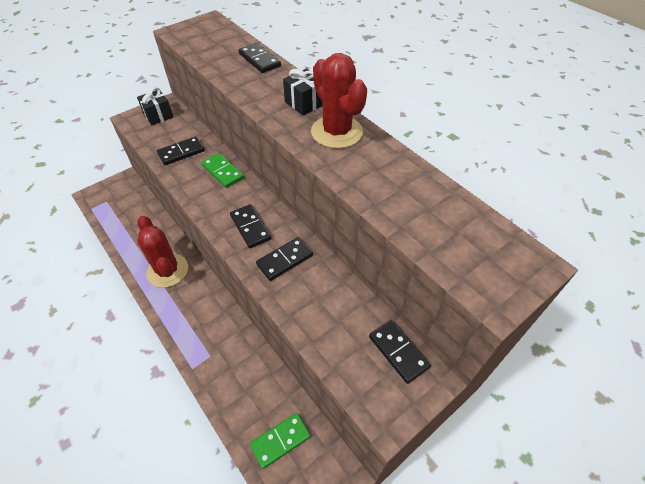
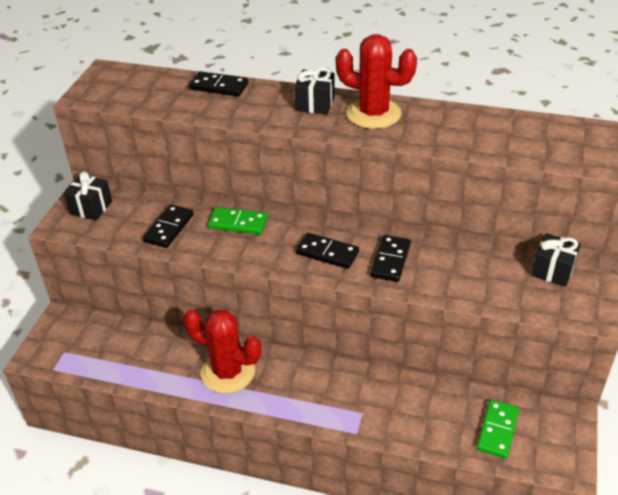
camera: 35 degrees left, 10 degrees down
(398, 352) = (552, 270): black domino -> black gift

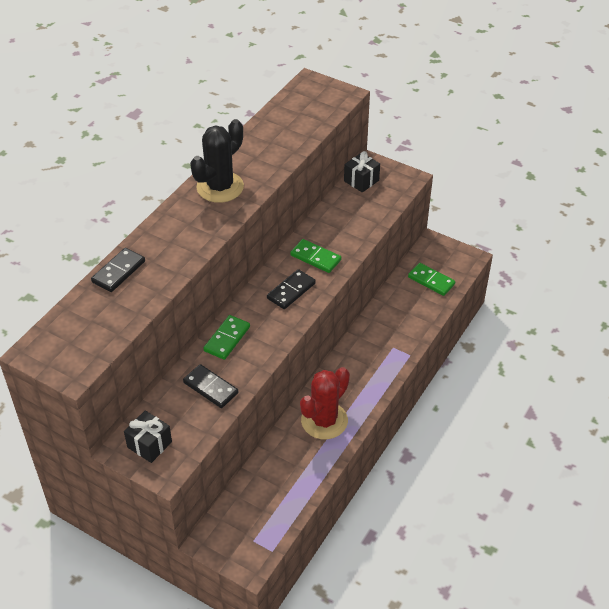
camera: 75 degrees left, 5 degrees up
(315, 104) = (185, 217): black gift -> none
(373, 114) = (220, 187): red cactus -> black cactus
(390, 260) = (315, 257): black domino -> green domino

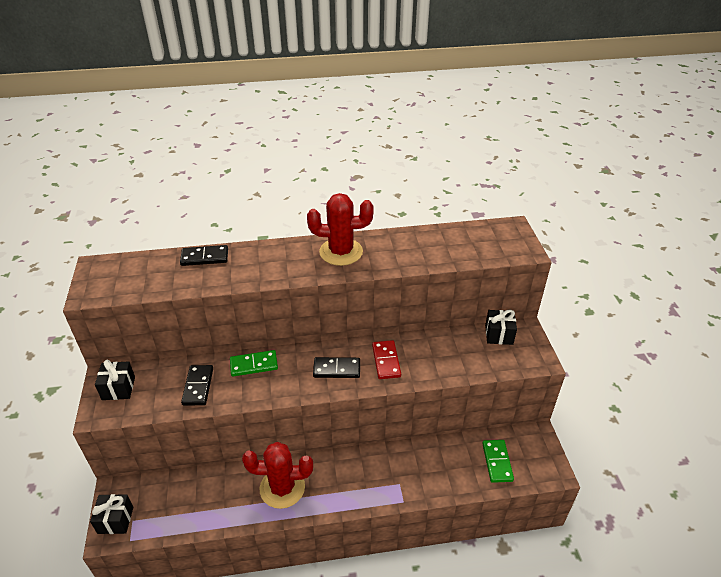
camera: 50 degrees right, 5 degrees down
(220, 187) = (341, 252): black cactus -> red cactus
(240, 553) = (115, 520): none -> black gift
(315, 257) = (386, 361): green domino -> red domino

